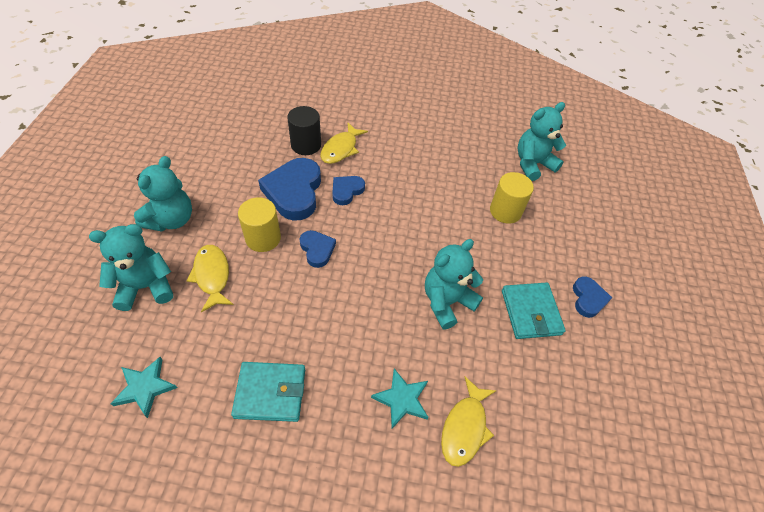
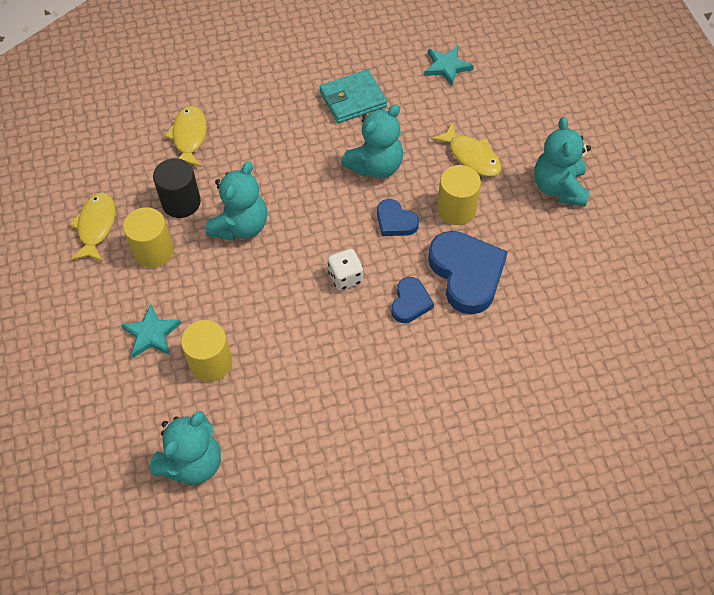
camera: 160 degrees right, 5 degrees up
(146, 287) = (517, 125): turquoise teddy bear -> turquoise teddy bear (375, 166)
(306, 145) = (503, 345): black cylinder -> black cylinder (181, 202)
(341, 149) = (457, 361): yellow fish -> yellow fish (96, 226)
(382, 226) = (345, 277): none -> white dice
(402, 399) = (247, 135): turquoise star -> turquoise star (151, 334)
(531, 312) = (153, 251): turquoise wallet -> yellow cylinder
(588, 299) = (94, 291): blue heart -> none

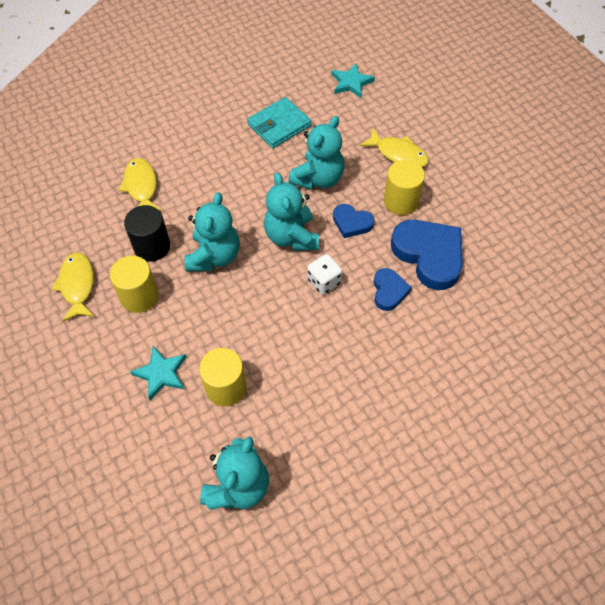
camera: 15 degrees left, 0 degrees up
(559, 187) = (481, 165): turquoise teddy bear -> turquoise teddy bear (291, 237)

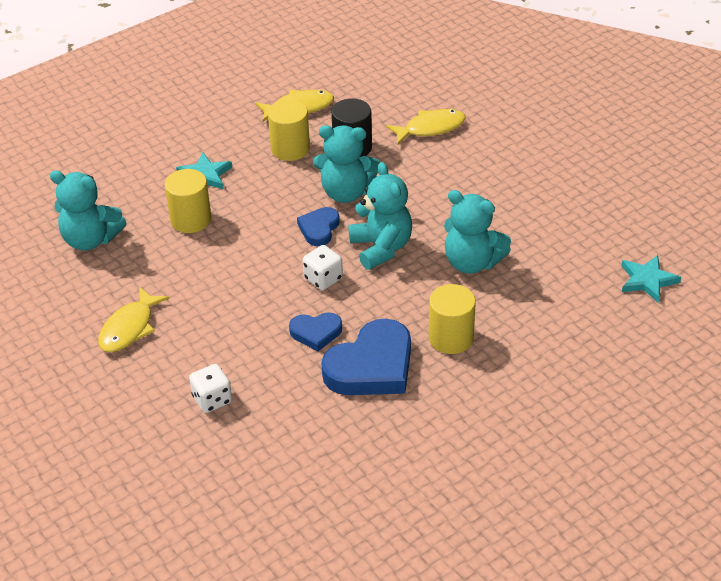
camera: 85 degrees right, 15 degrees down
(279, 125) = (550, 221): turquoise wallet -> none
(291, 237) = (381, 248): turquoise teddy bear -> turquoise teddy bear turned 90 degrees clockwise
(351, 223) = (409, 296): blue heart -> blue heart (319, 229)
(398, 154) = (530, 332): yellow fish -> yellow fish (129, 328)
(463, 373) = (212, 399): none -> white dice

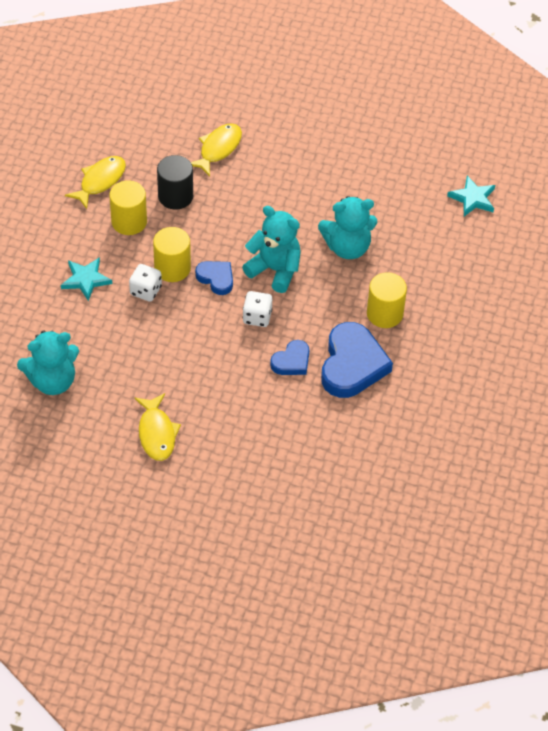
camera: 40 degrees left, 10 degrees up
(191, 220) = (113, 322): yellow cylinder -> yellow cylinder (172, 268)
(212, 399) = (269, 451): white dice -> white dice (146, 291)
(319, 229) = (216, 278): blue heart -> blue heart turned 150 degrees clockwise
(346, 192) = (207, 237): turquoise teddy bear -> none

